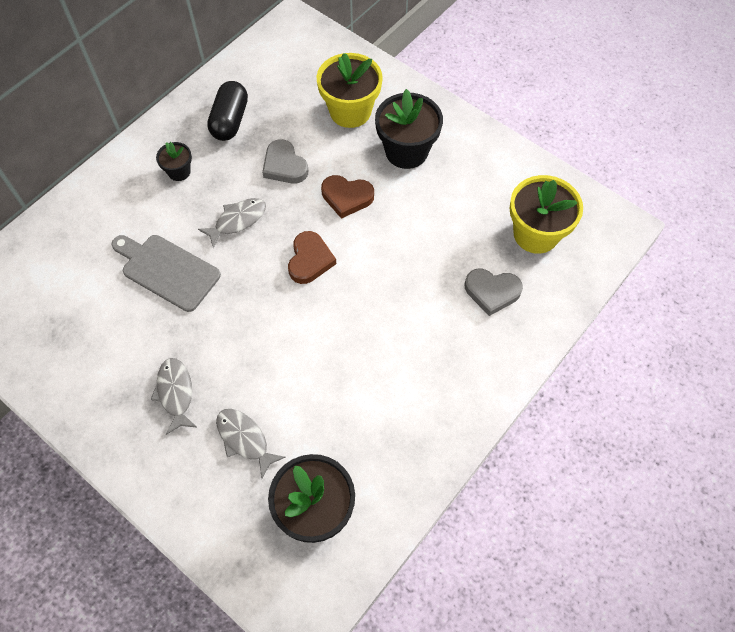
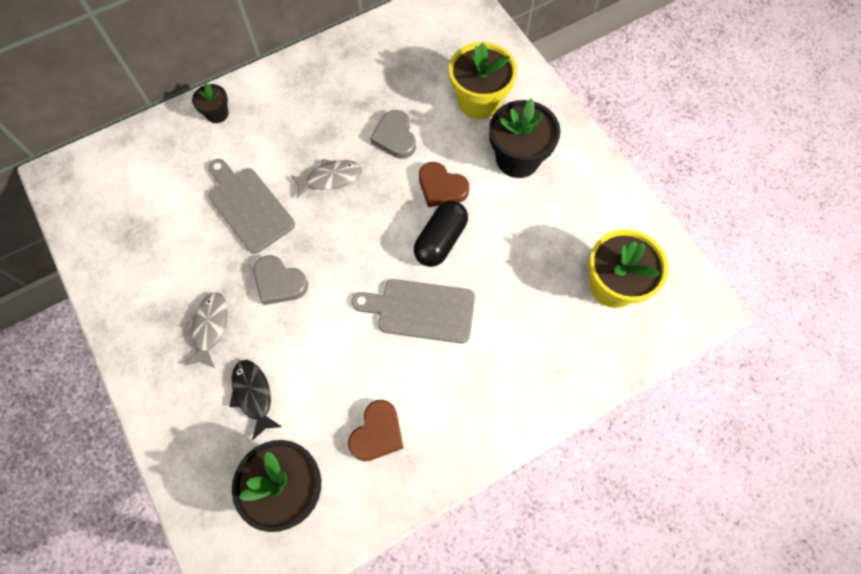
camera: 20 degrees right, 5 degrees up
(179, 172) = (296, 113): black flower pot -> black flower pot (217, 114)
(230, 120) = (362, 77): black capsule -> black capsule (441, 240)
(245, 439) = (253, 395): grey fish -> black fish
(310, 260) = (382, 239): brown heart -> brown heart (377, 433)
(372, 311) = (421, 310): none -> grey cutting board
(492, 292) = (545, 330): grey heart -> grey heart (279, 282)

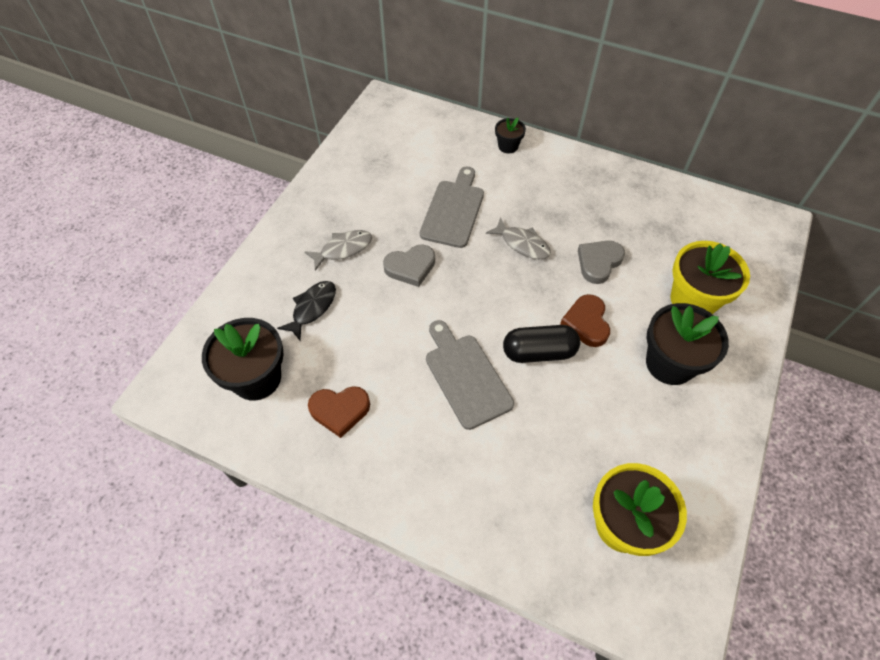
camera: 55 degrees right, 10 degrees down
(279, 282) = (410, 267): grey heart -> grey heart turned 105 degrees counterclockwise

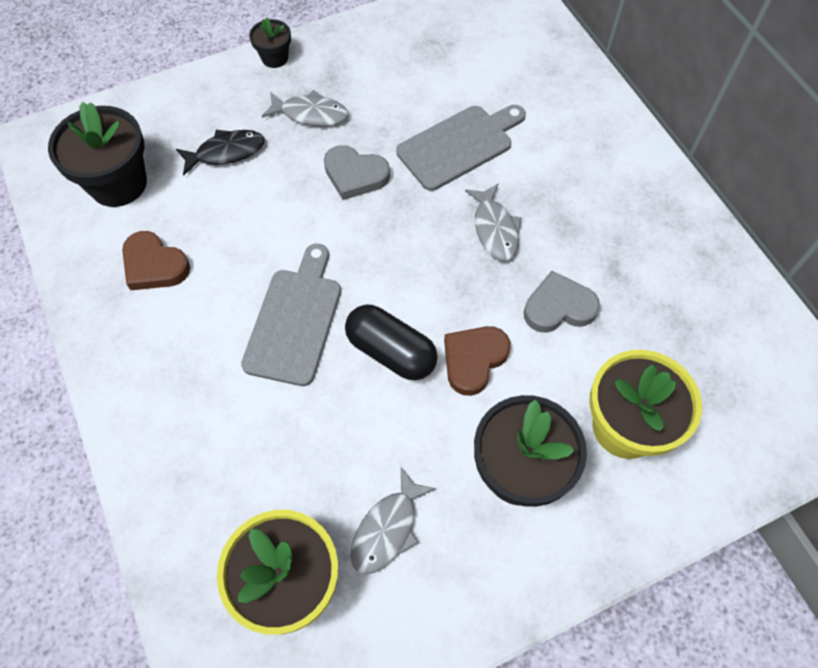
camera: 40 degrees right, 5 degrees up
(508, 146) = (594, 113): black flower pot -> black flower pot (274, 58)
(640, 449) = (387, 529): none -> grey fish

